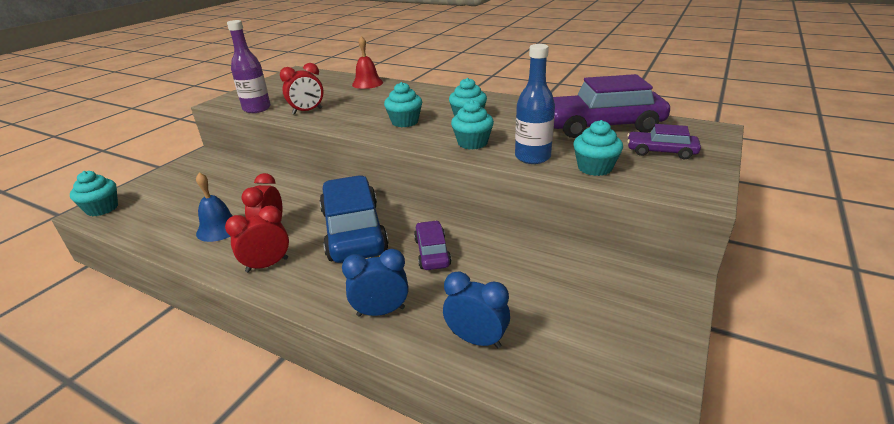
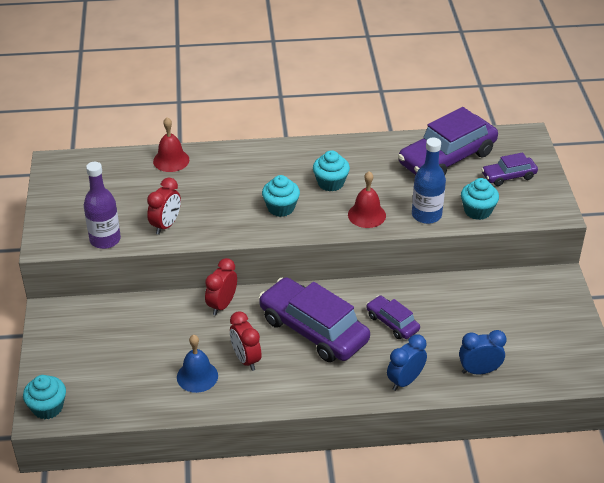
camera: 35 degrees left, 10 degrees up
(267, 265) = (284, 386): red clock -> red clock (222, 305)
(354, 231) = (313, 330): blue car -> purple car
(472, 143) = (366, 215): turquoise cupcake -> red bell

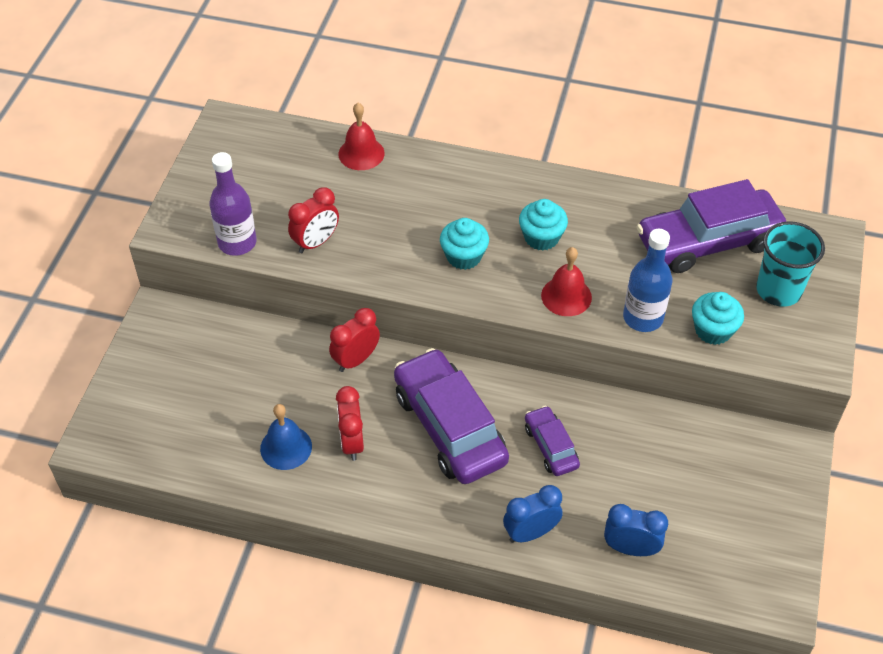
camera: 20 degrees right, 10 degrees up
(47, 407) = (103, 435): turquoise cupcake -> none
(508, 176) = (778, 290): purple car -> turquoise cup

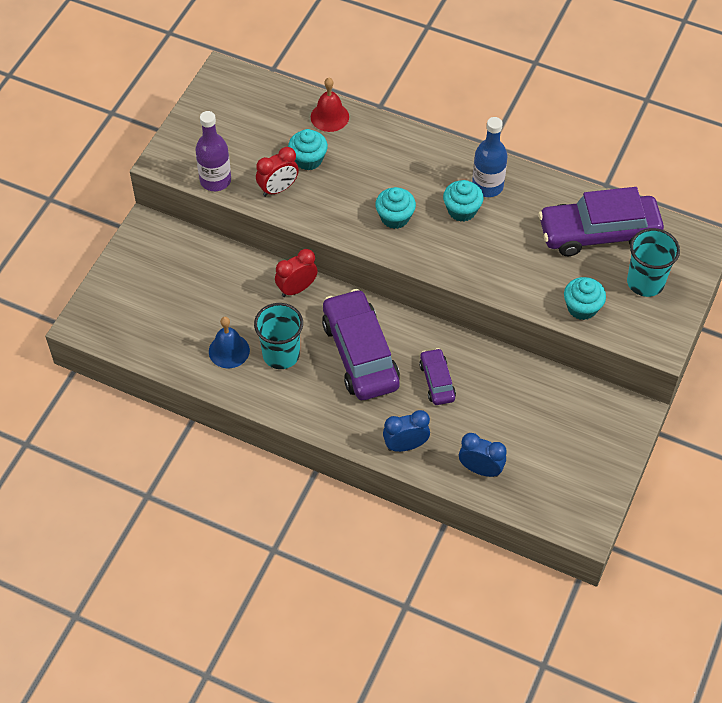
camera: 10 degrees right, 5 degrees up
(345, 204) = (308, 159): none -> turquoise cupcake
(352, 442) = (281, 354): red clock -> turquoise cup
(566, 296) = (470, 262): red bell -> none
(643, 318) = (527, 289): blue bottle -> blue bottle (487, 186)

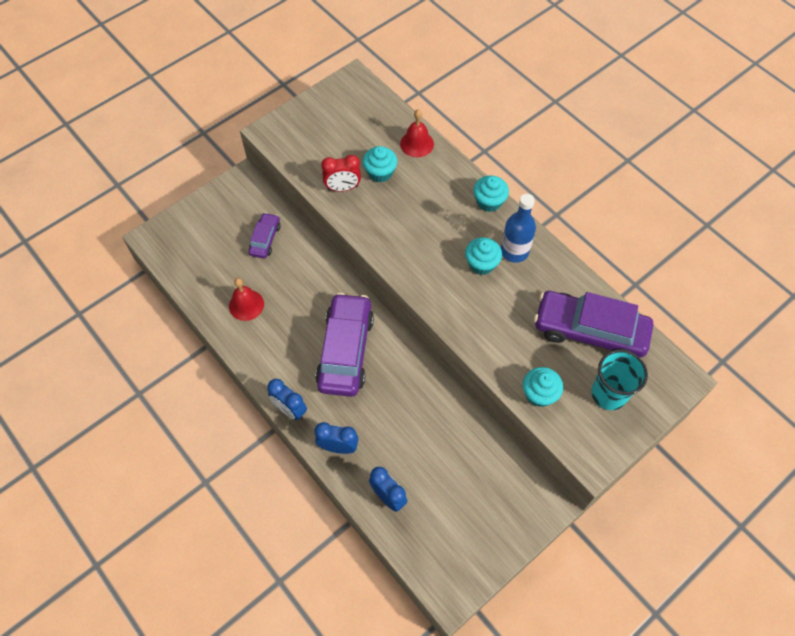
camera: 25 degrees right, 5 degrees up
(215, 180) = (298, 162): purple bottle -> none
(229, 351) = (246, 305): blue bell -> red bell
(281, 354) = (284, 325): turquoise cup -> none
(297, 289) = (326, 275): red clock -> none
(336, 431) = (290, 409): none -> blue clock
(395, 217) = (422, 248): turquoise cupcake -> turquoise cupcake (489, 202)
(437, 381) = (394, 401): purple car -> purple car (265, 239)

